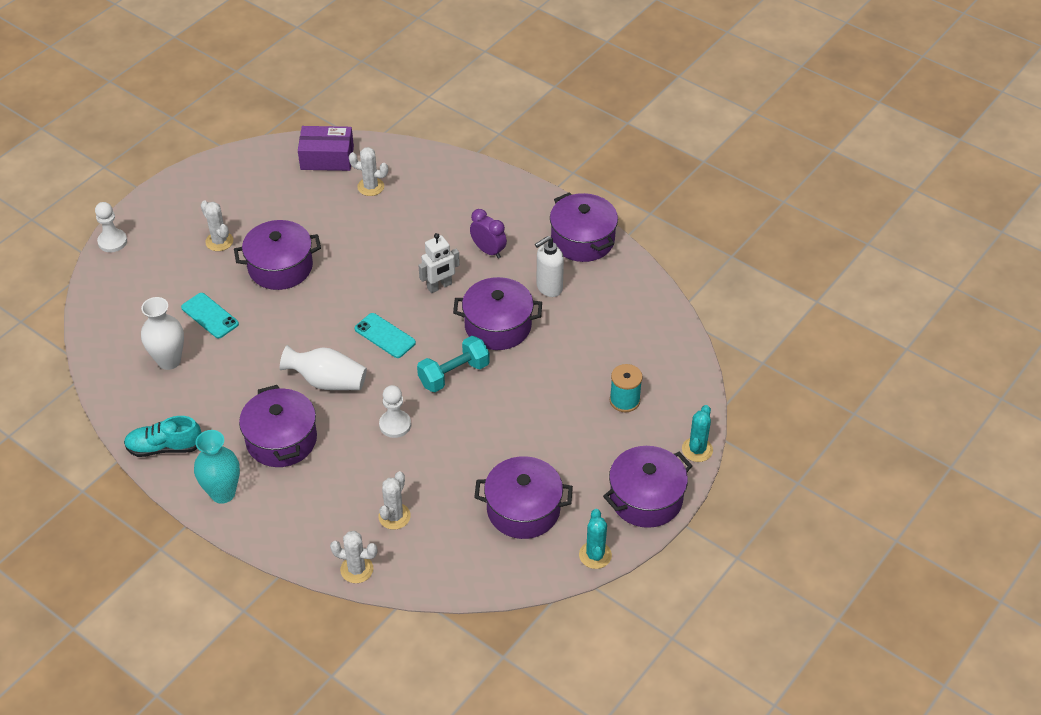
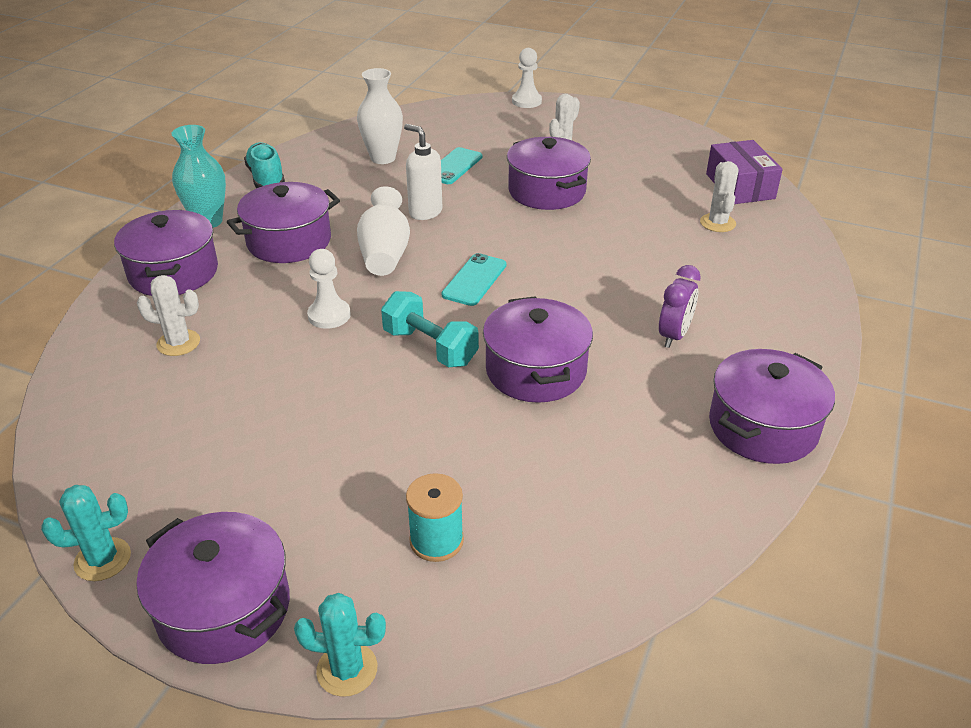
camera: 75 degrees right, 10 degrees down
(357, 569) = (95, 330): white cactus -> none
(439, 286) = (582, 306): white robot -> none
(523, 509) = (194, 459): purple pot -> purple pot (173, 272)
(549, 288) = (638, 408): white soap dispenser -> white soap dispenser (425, 212)

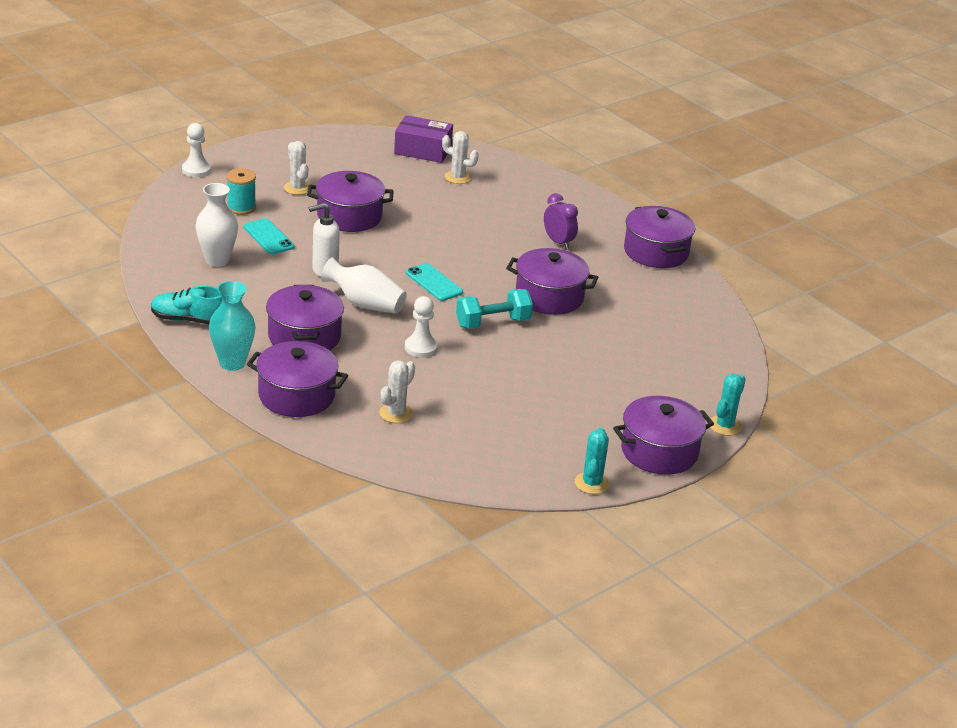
camera: 65 degrees left, 5 degrees down
(436, 540) = (660, 375): turquoise spool -> turquoise spool (241, 207)

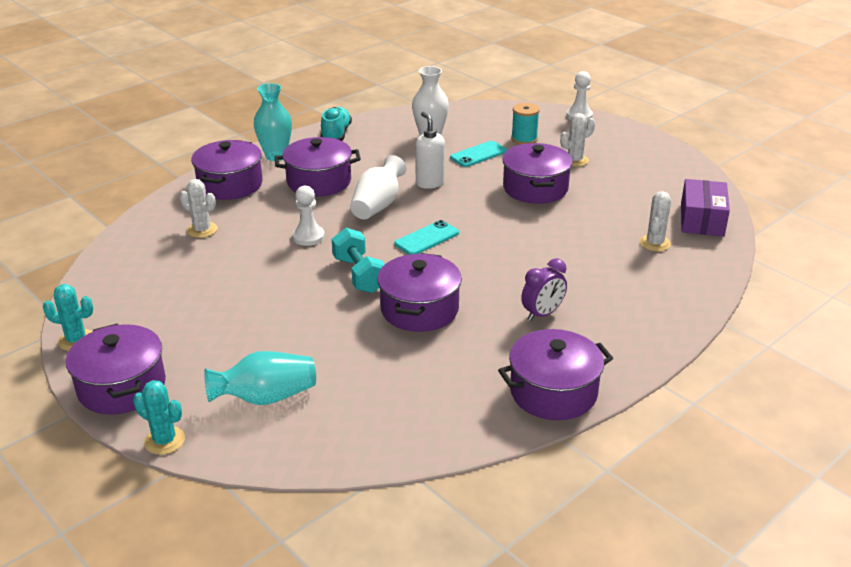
camera: 90 degrees right, 0 degrees up
(669, 377) = (266, 397): none -> turquoise vase

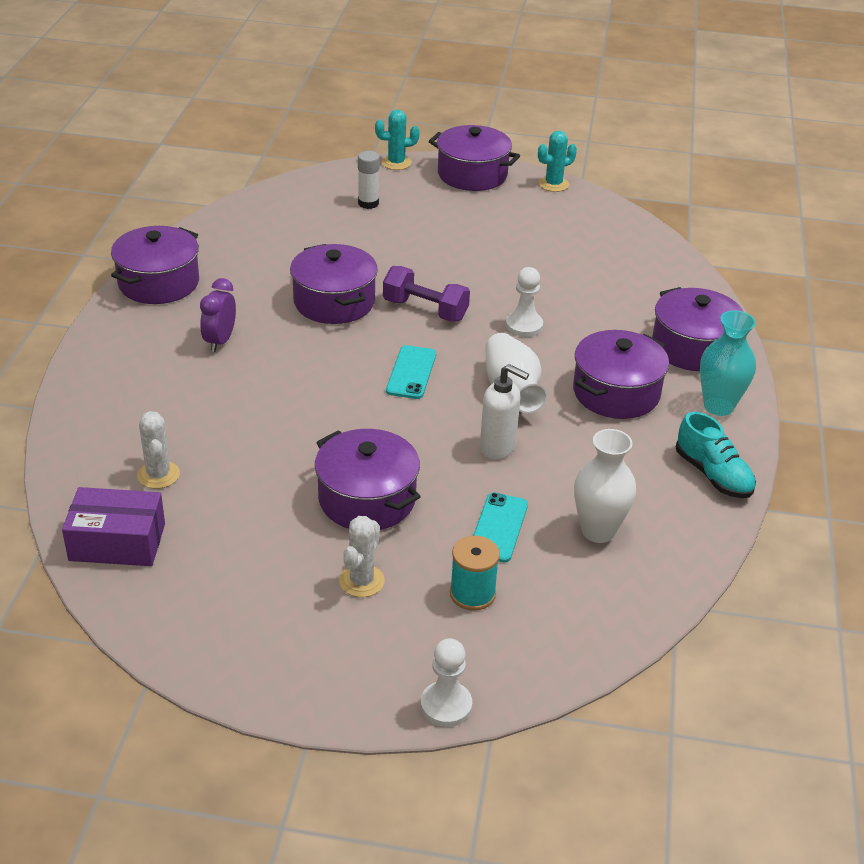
camera: 140 degrees right, 5 degrees up
(202, 230) = (626, 292): white cactus -> none
(266, 397) = (368, 203): turquoise vase -> white glue stick
(359, 275) = (425, 310): turquoise dumbbell -> purple dumbbell
(702, 220) = (117, 542): purple box -> purple box turned 60 degrees counterclockwise

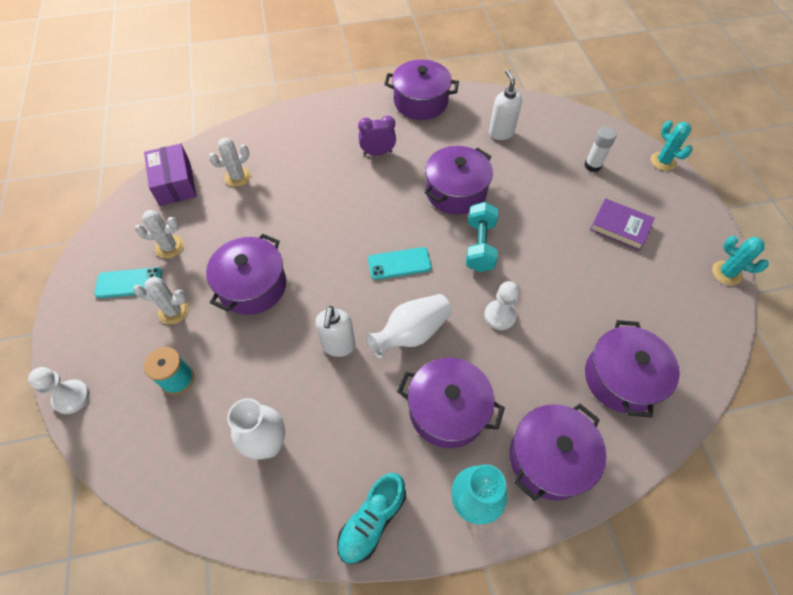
camera: 70 degrees right, 20 degrees up
(243, 568) = (169, 247): none -> white cactus
(268, 243) = (501, 133): none -> white soap dispenser
(425, 310) = (480, 246): purple dumbbell -> turquoise dumbbell
(461, 217) = (620, 227): none -> purple book
(472, 174) = (689, 213): purple pot -> purple pot (621, 378)
(498, 527) = (250, 374): turquoise phone -> turquoise phone (129, 283)

